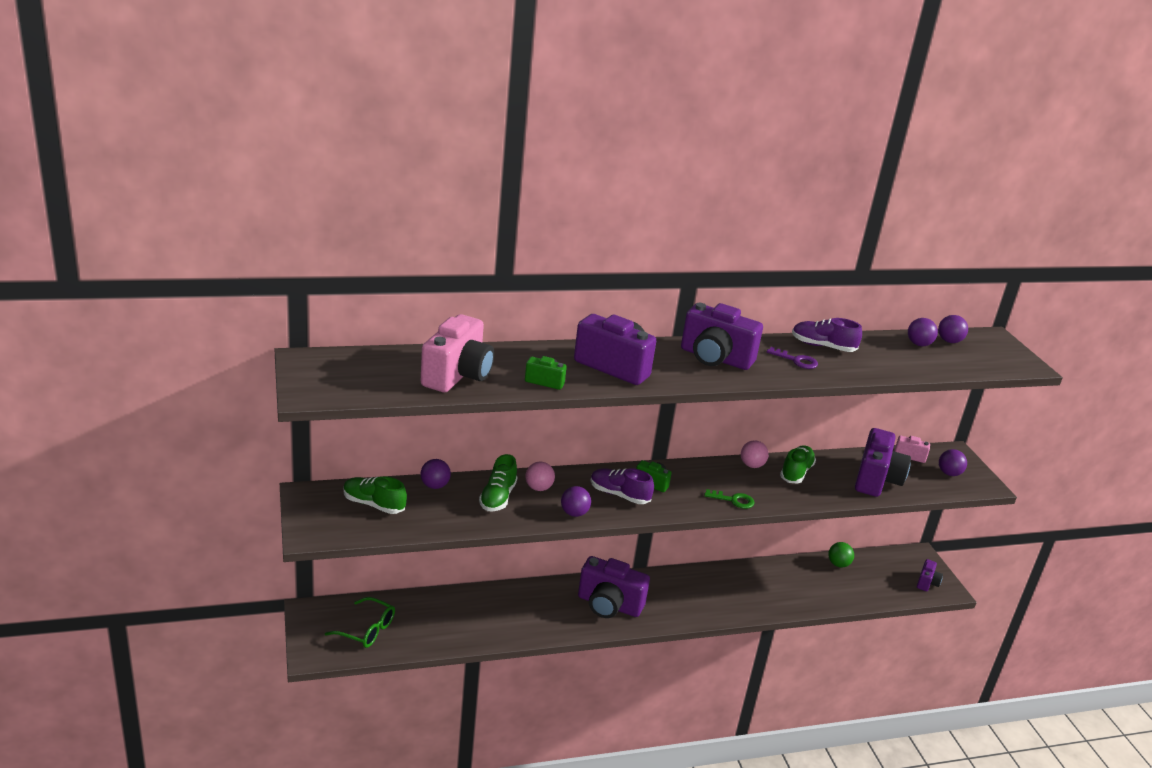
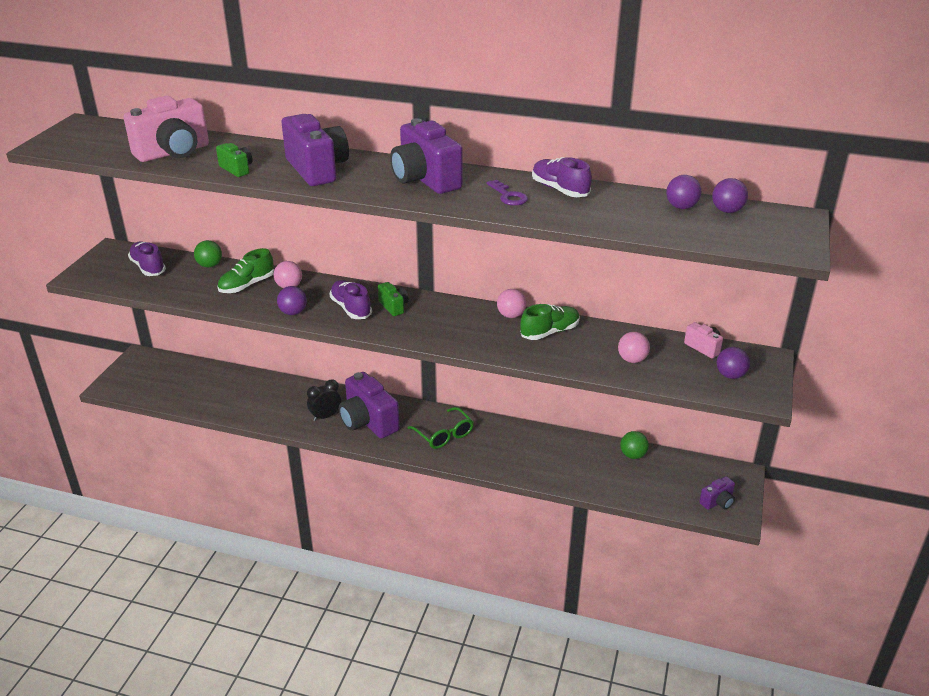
camera: 35 degrees right, 5 degrees up
(367, 630) = (163, 381): green glasses -> green glasses (444, 435)
(374, 504) = (148, 267): green shoe -> purple shoe
(434, 485) = (210, 265): purple ball -> green ball
(566, 612) = (325, 416): none -> black clock
(733, 500) = (452, 339): green key -> none
(876, 480) = (632, 360): purple camera -> pink ball

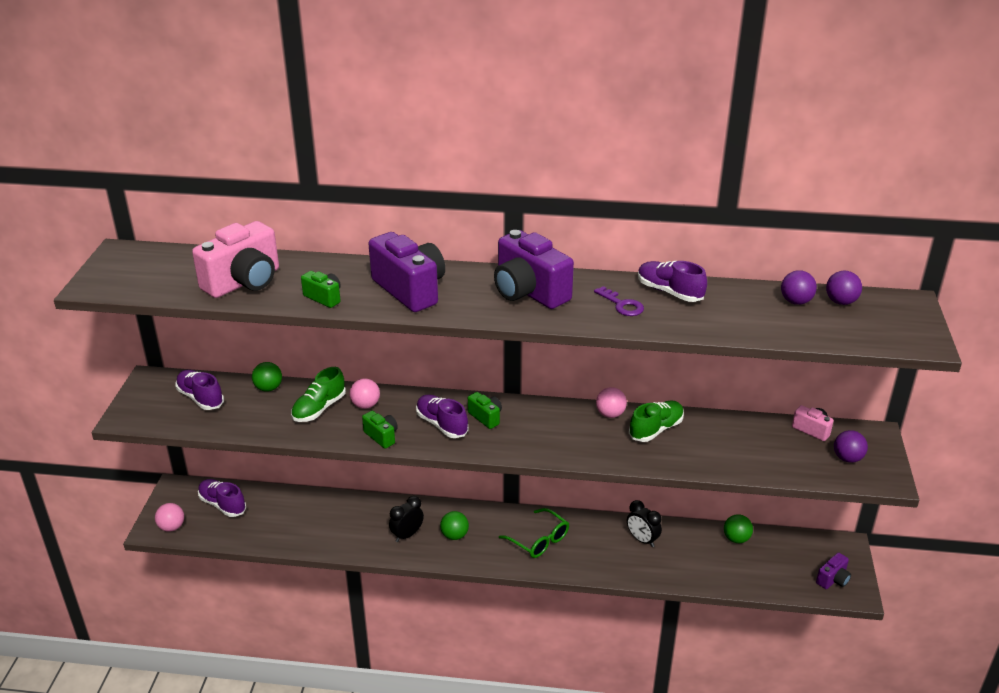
camera: 10 degrees left, 0 degrees up
(173, 374) = (222, 505): none -> purple shoe
(293, 312) = (382, 436): purple ball -> green camera
(368, 422) = (454, 535): purple camera -> green ball
(541, 445) = (642, 540): none -> black clock
(632, 360) = (747, 452): pink ball -> pink ball (172, 527)

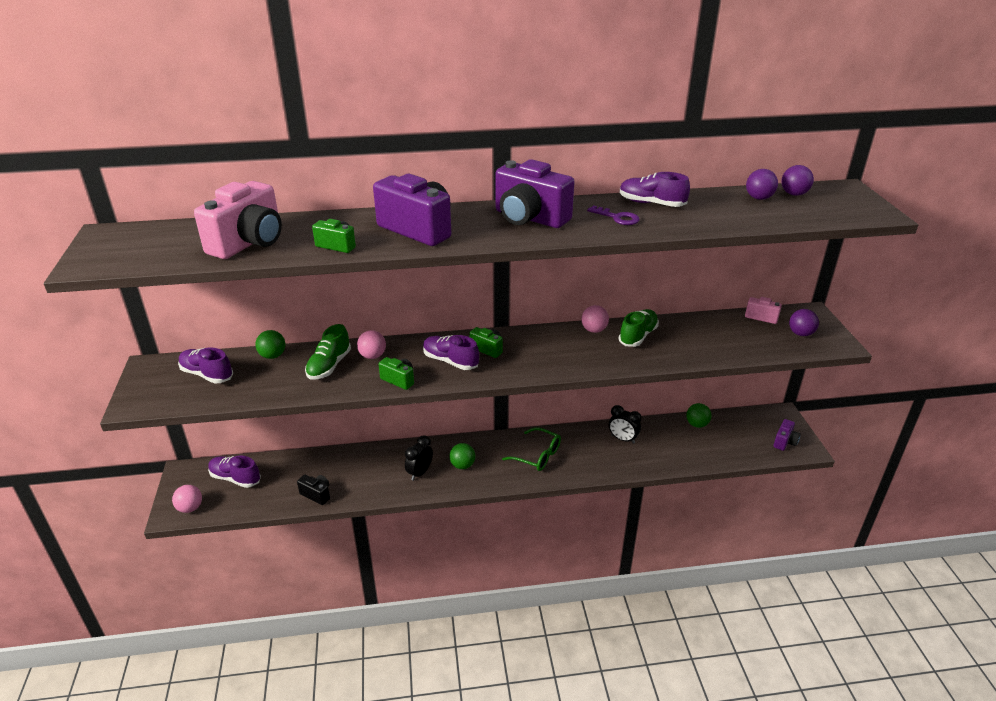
camera: 15 degrees left, 0 degrees up
(296, 537) = (316, 494): none -> black camera

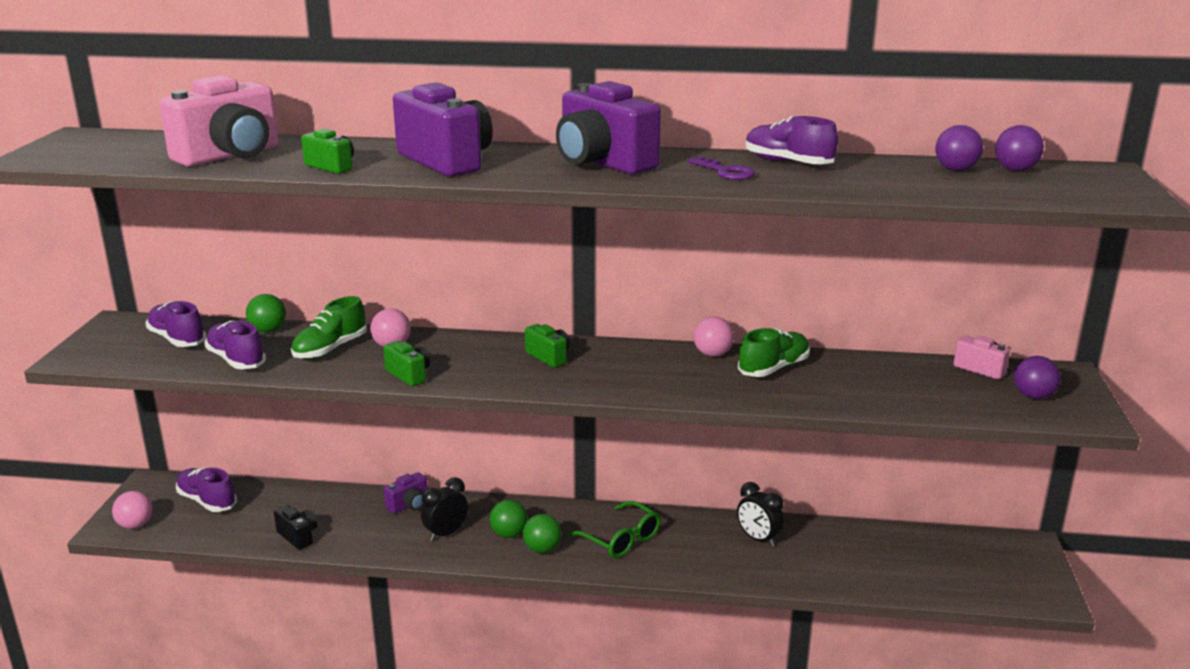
camera: 15 degrees right, 10 degrees down
(450, 361) = (490, 364): purple shoe -> purple shoe (236, 360)
(697, 424) = (883, 538): green ball -> green ball (542, 549)
(785, 442) = (1018, 583): purple camera -> purple camera (409, 505)

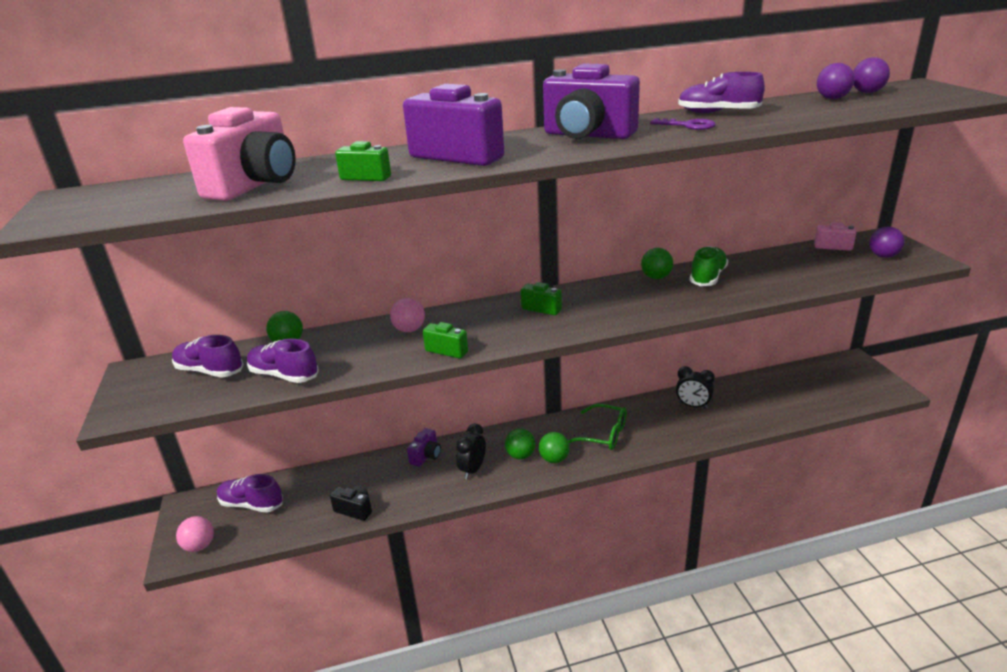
camera: 20 degrees left, 5 degrees up
(330, 349) = (359, 345): green shoe -> none
(712, 354) = (656, 277): pink ball -> green ball

